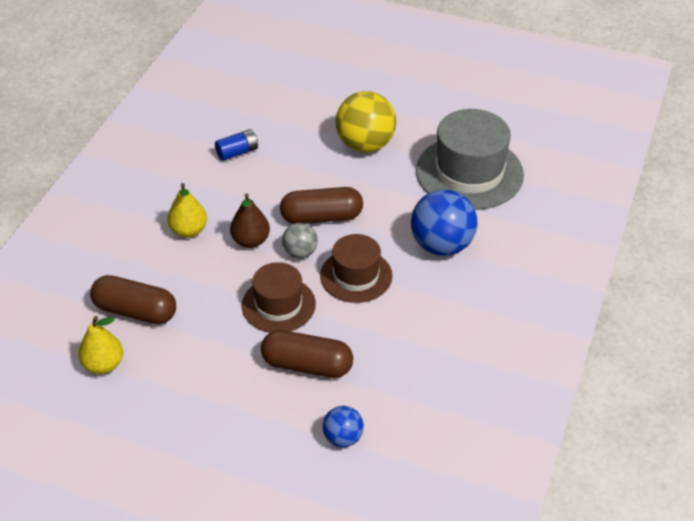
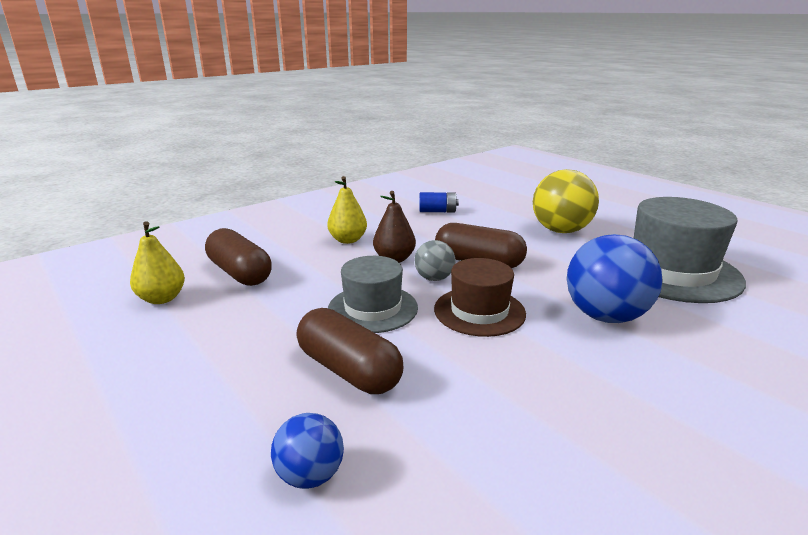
camera: 30 degrees right, 20 degrees down
(278, 305) = (372, 308): brown hat -> grey hat

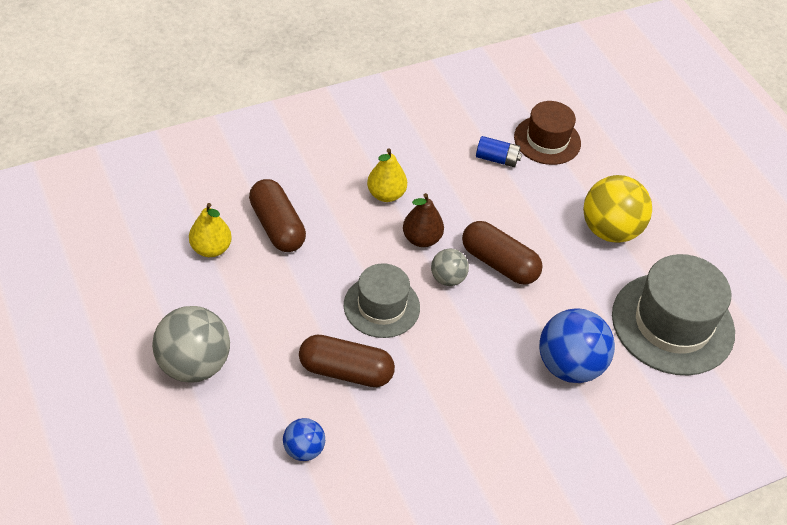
camera: 10 degrees right, 25 degrees up
(126, 405) = (193, 365): none -> grey ball
(349, 370) = (345, 371): brown capsule -> brown capsule turned 45 degrees counterclockwise
(479, 311) = (468, 333): brown hat -> brown hat (547, 140)

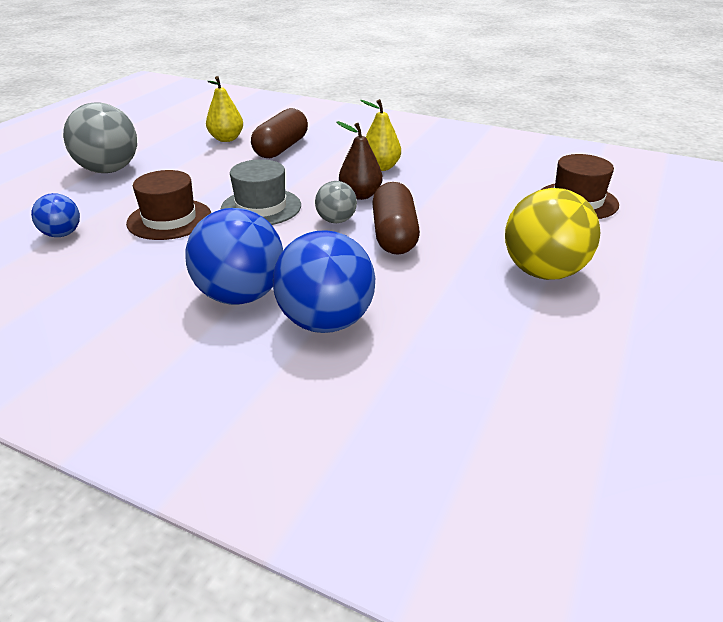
camera: 55 degrees right, 15 degrees down
(345, 371) = (169, 219): brown capsule -> brown hat
(497, 159) = (507, 190): blue battery -> none
(501, 389) = (240, 295): none -> blue ball
(672, 323) = (494, 367): grey hat -> none

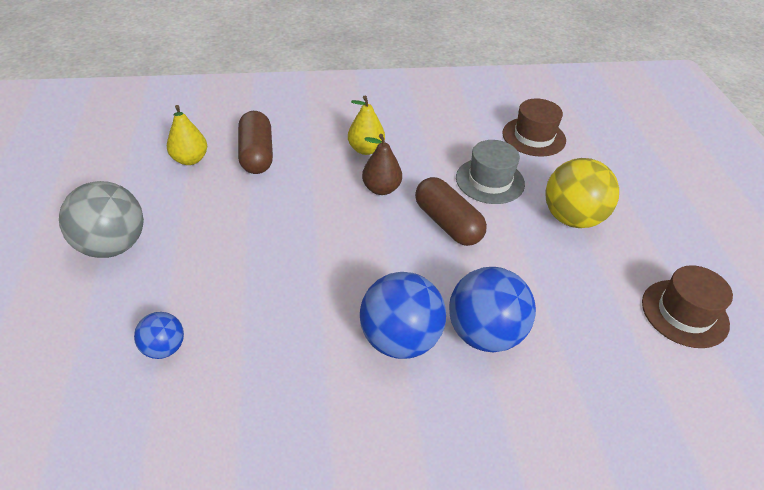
camera: 35 degrees left, 10 degrees up
(169, 219) = (249, 284): brown hat -> brown hat (684, 313)
(261, 207) = (315, 235): grey hat -> grey hat (490, 181)
(336, 220) = (390, 225): grey ball -> none

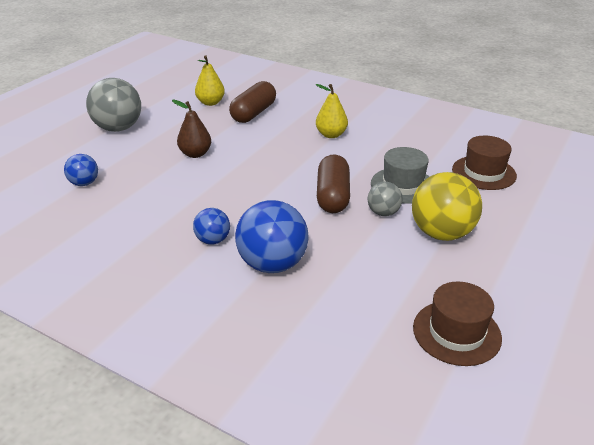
camera: 40 degrees right, 10 degrees down
(381, 189) = (311, 160): brown pear -> brown pear (195, 154)
(400, 339) = (213, 240): blue ball -> blue ball, size x0.54
(507, 220) = (383, 213): none -> grey ball

